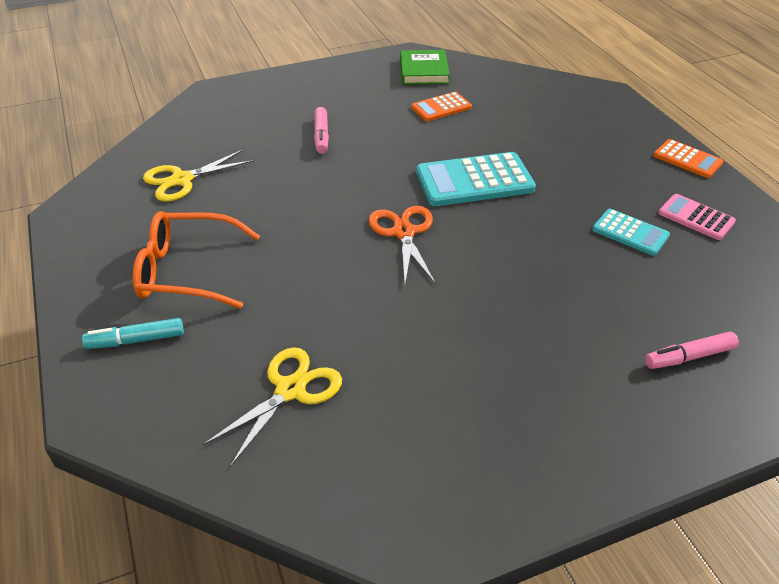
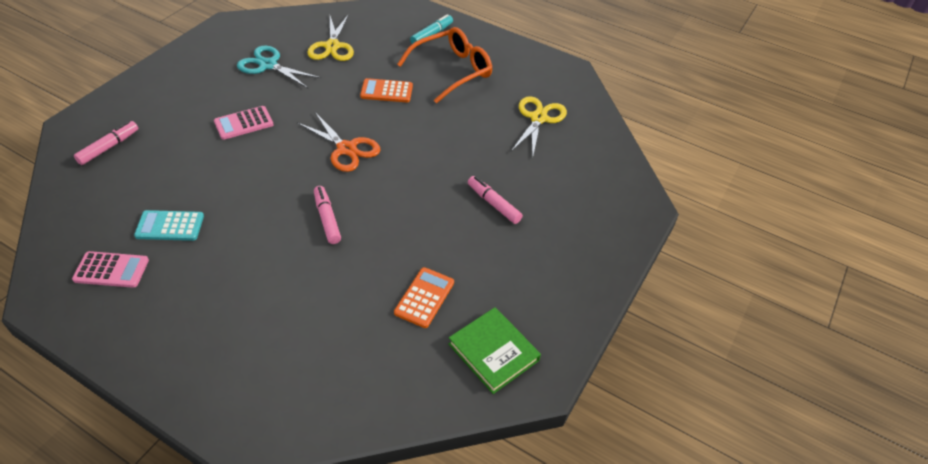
camera: 140 degrees right, 5 degrees up
(410, 399) = (268, 65): none -> turquoise scissors
(474, 180) = (327, 219): turquoise calculator -> pink marker
(499, 315) = (244, 123): none -> pink calculator
(687, 159) = (127, 351): orange calculator -> orange calculator (386, 91)

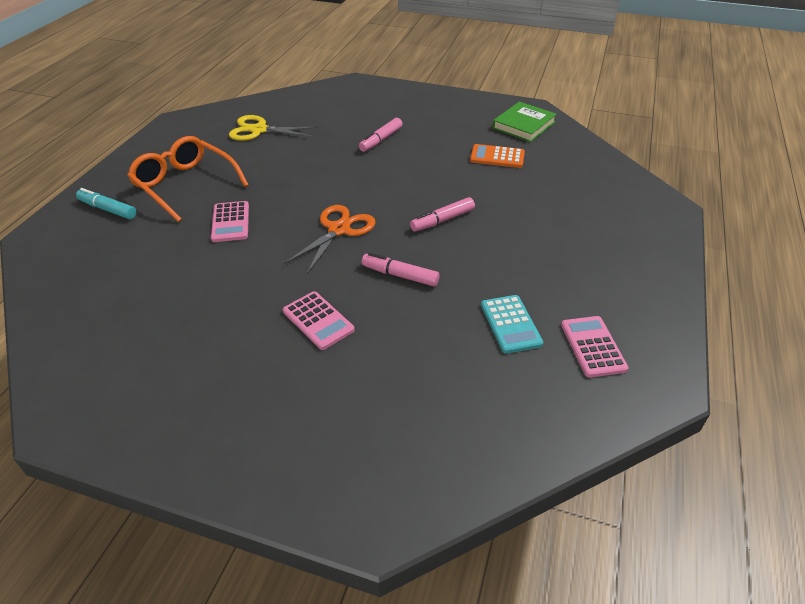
camera: 100 degrees left, 5 degrees down
(109, 147) = (410, 444): pink marker -> pink marker (400, 275)
(268, 65) = (184, 335): turquoise scissors -> none
(332, 46) = (134, 285): yellow scissors -> none
(386, 91) = (230, 222): orange calculator -> pink calculator

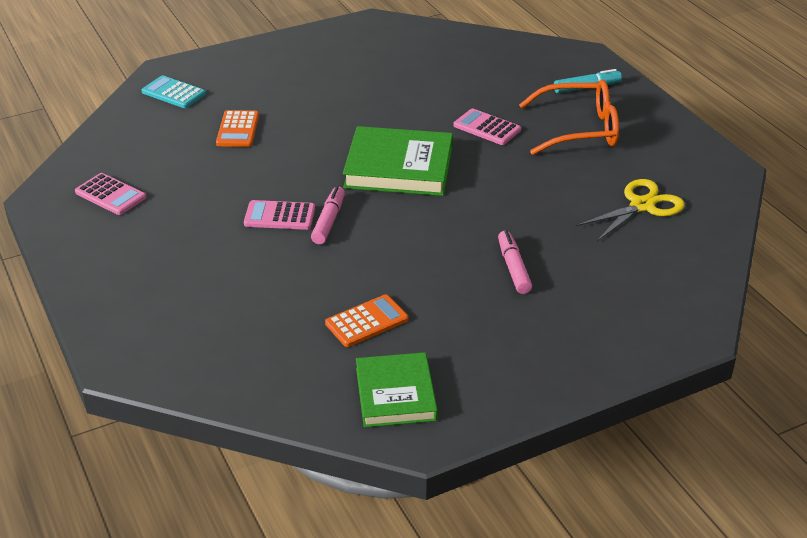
camera: 135 degrees right, 5 degrees down
(318, 321) = (317, 114): pink calculator -> pink calculator (279, 216)
(339, 230) = (399, 167): orange scissors -> green book
(400, 275) = (302, 164): pink marker -> none
(406, 350) = (237, 129): none -> orange calculator
(510, 324) = (183, 178): turquoise calculator -> turquoise calculator (173, 93)

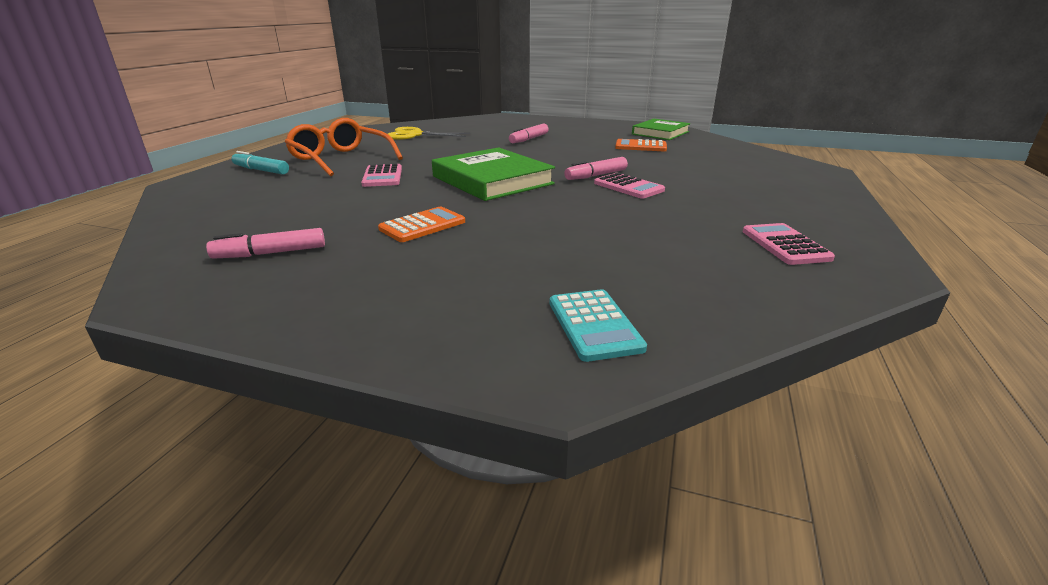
camera: 135 degrees left, 10 degrees down
(237, 129) = (573, 247): orange calculator -> orange calculator (422, 225)
(383, 52) = (271, 253): none -> pink marker

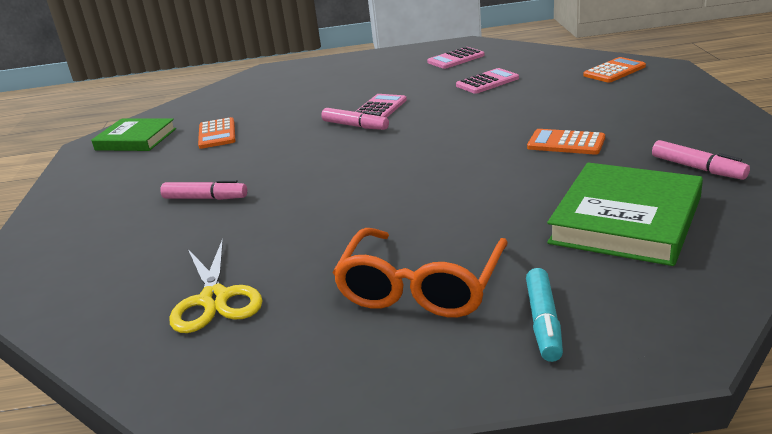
camera: 110 degrees left, 0 degrees up
(382, 176) = (466, 217): pink calculator -> pink calculator (487, 82)
(492, 180) = (416, 159): green book -> green book (626, 220)
(594, 325) = (614, 71): turquoise calculator -> orange calculator

